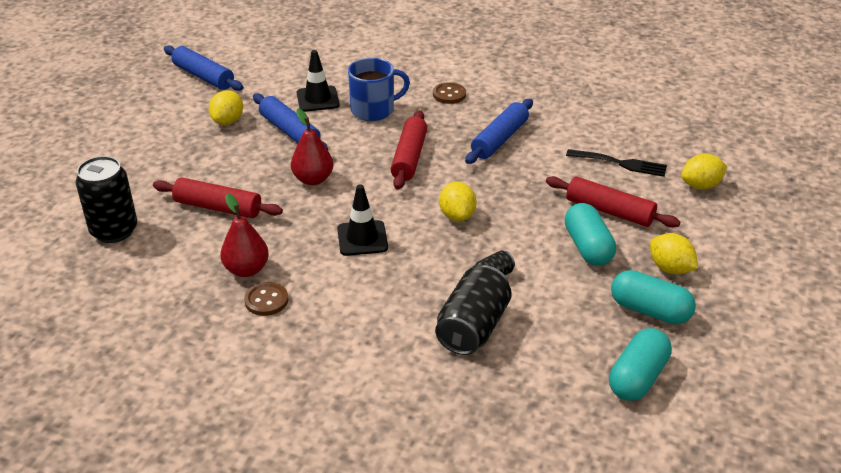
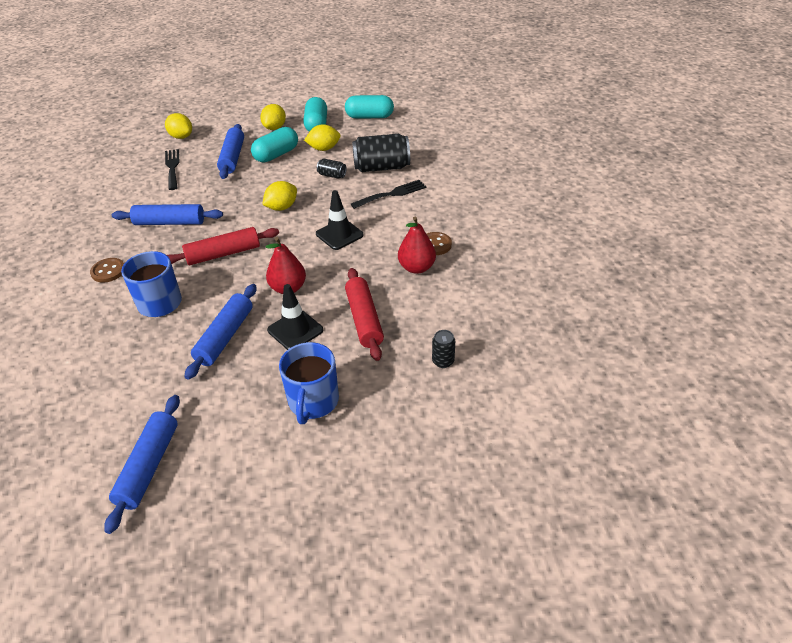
camera: 120 degrees left, 5 degrees up
(114, 231) = (443, 361): black can -> black can, size x0.48
(166, 152) = (313, 401): none -> blue mug
(228, 121) = (232, 389): yellow lemon -> yellow lemon (324, 149)
(318, 99) = (156, 347): black traffic cone -> black traffic cone (295, 330)
(400, 310) = (392, 194): none -> black fork
(609, 211) = (232, 157): red rolling pin -> blue rolling pin

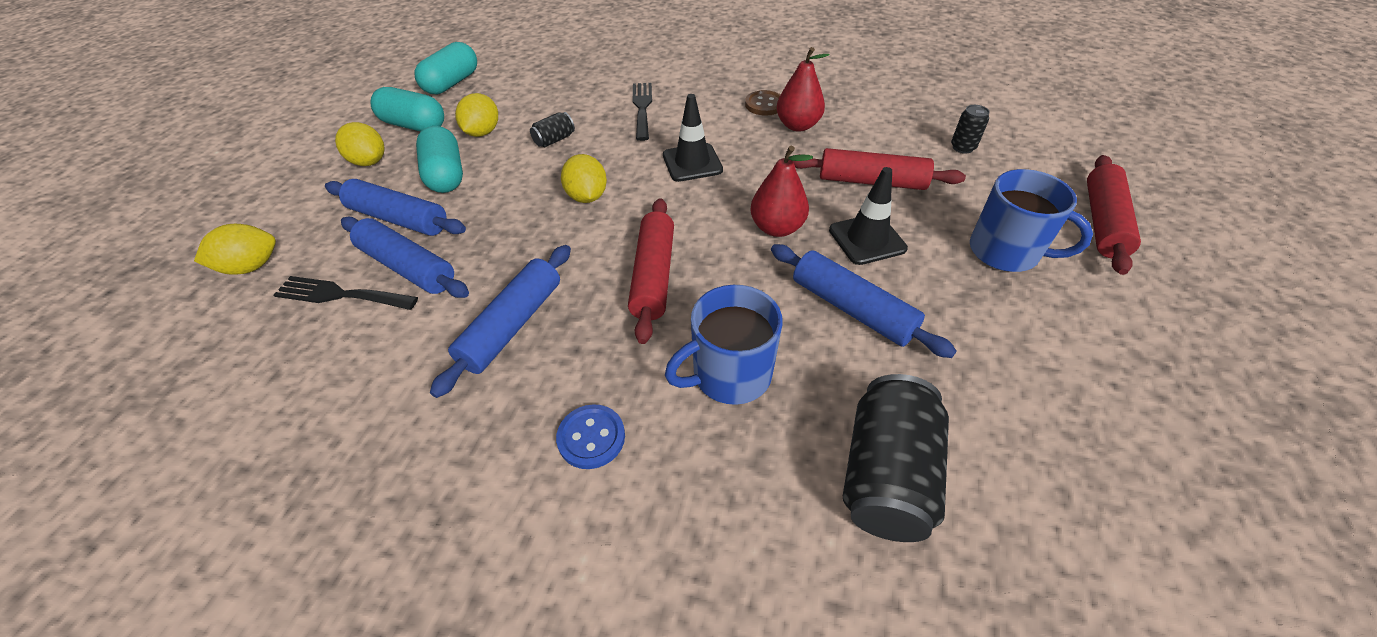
camera: 65 degrees left, 5 degrees up
(108, 271) = (591, 437): brown button -> blue button
(149, 466) = (1112, 443): blue rolling pin -> blue rolling pin (408, 267)
(380, 457) = (1102, 222): none -> red rolling pin
(381, 167) = (578, 101): black can -> black can (886, 474)

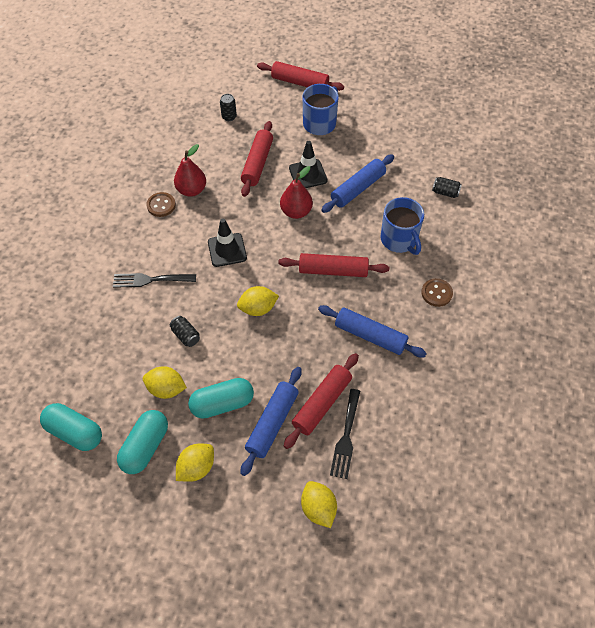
camera: 90 degrees left, 10 degrees up
(408, 267) = (322, 403): blue rolling pin -> red rolling pin
(591, 437) = (436, 293): blue button -> brown button
(886, 474) = (445, 192): black can -> black can, size x0.48

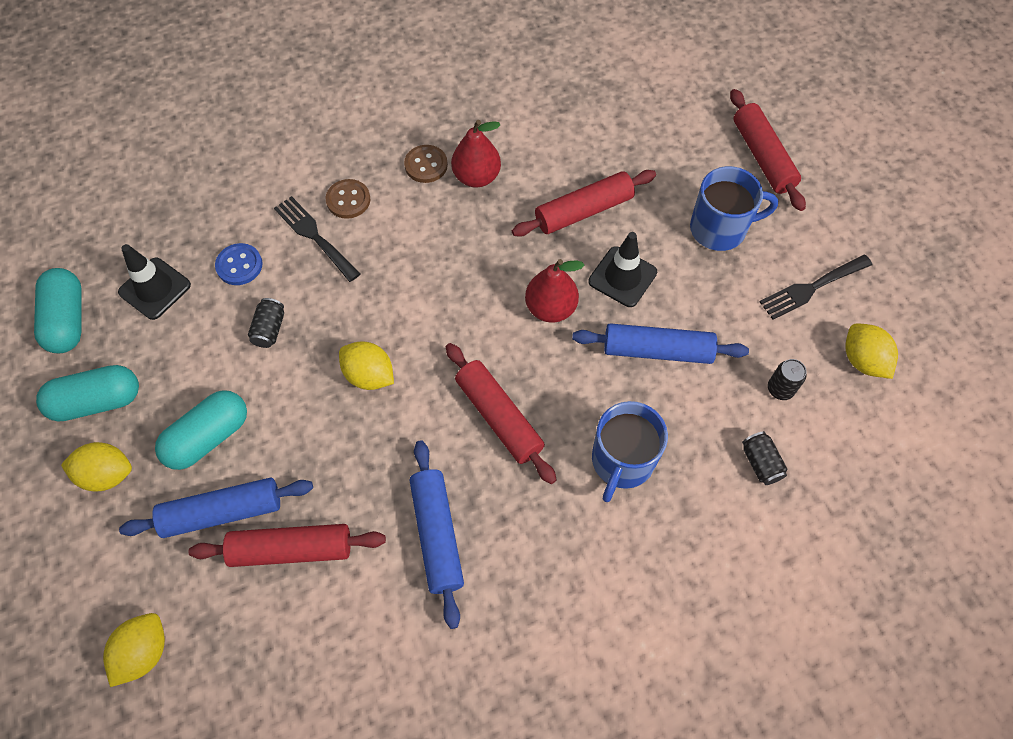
camera: 50 degrees right, 5 degrees up
(131, 325) = (239, 265): none -> blue button
(166, 389) = (185, 365): yellow lemon -> yellow lemon (862, 360)
(222, 403) = (208, 437): turquoise capsule -> turquoise capsule turned 75 degrees counterclockwise
(227, 250) = (424, 278): black traffic cone -> black traffic cone (155, 288)
(229, 117) = (624, 127): black can -> black can (780, 389)
(346, 437) = (265, 613): black fork -> black fork (811, 288)
(436, 293) = (577, 572): brown button -> brown button (348, 200)

